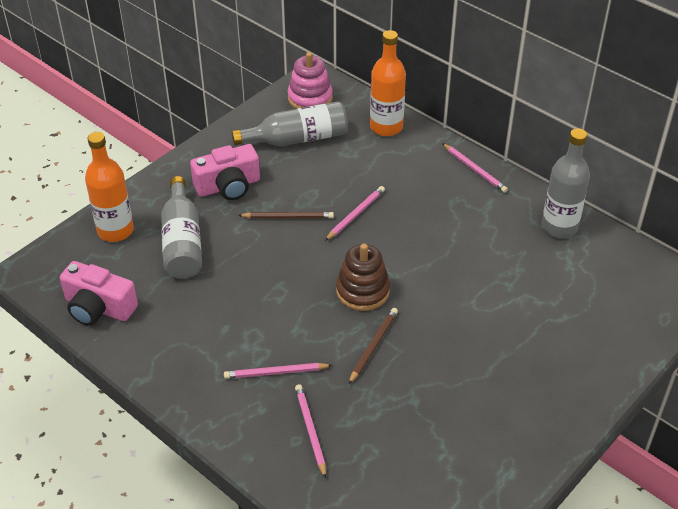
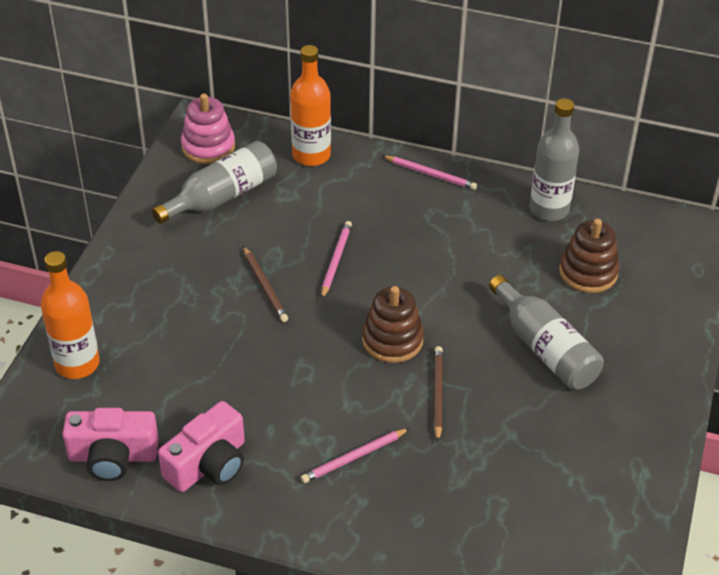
camera: 25 degrees left, 0 degrees up
(182, 242) = (163, 351): grey bottle -> grey bottle (545, 348)
(228, 186) = (177, 273): pink camera -> pink camera (209, 464)
(288, 217) = (265, 286): brown pencil -> brown pencil turned 90 degrees clockwise
(310, 430) = (426, 504): pink pencil -> none
(562, 289) = (588, 272): none -> brown stacking toy

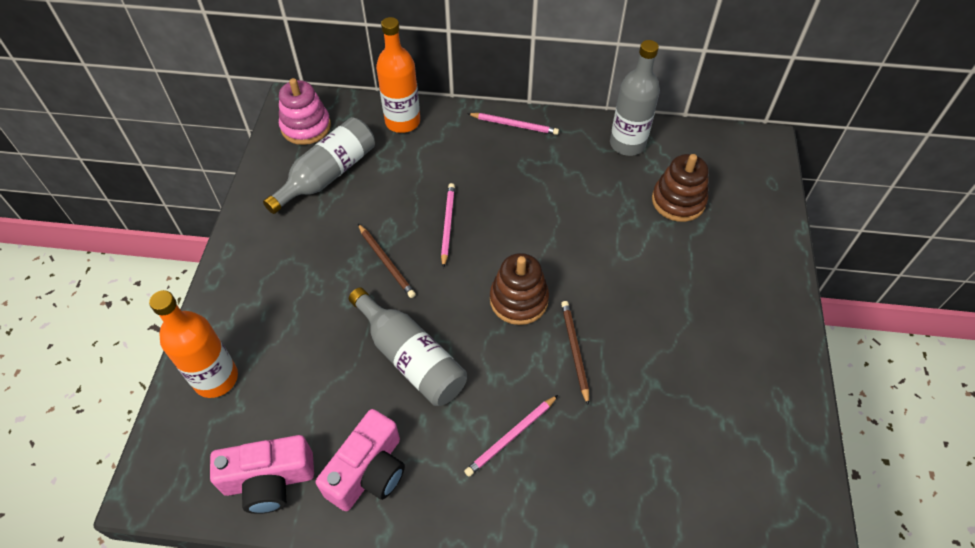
camera: 10 degrees left, 10 degrees up
(545, 348) = (661, 285): grey bottle -> grey bottle (411, 357)

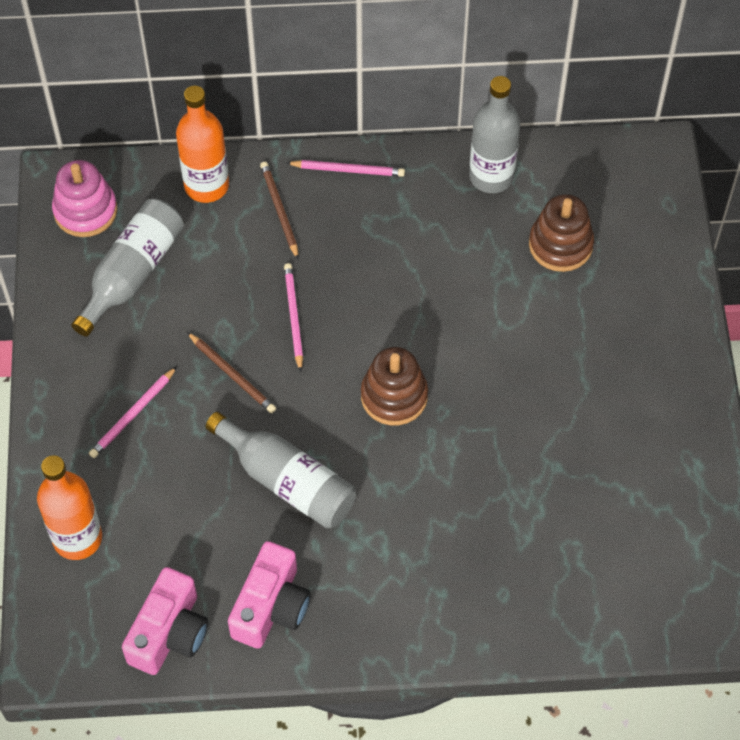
camera: 10 degrees left, 5 degrees up
(269, 481) = (169, 633): pink camera -> pink camera turned 45 degrees counterclockwise
(511, 437) = (413, 548): pink pencil -> pink pencil (133, 415)
(574, 350) = (465, 444): brown pencil -> brown pencil (279, 210)

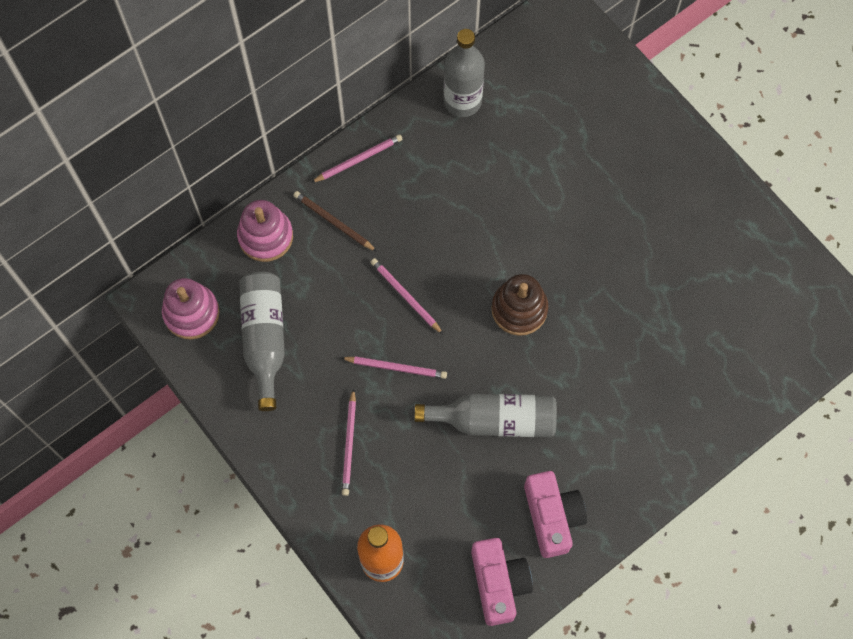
camera: 35 degrees left, 10 degrees up
(206, 186) = (265, 236): orange bottle -> pink stacking toy
(232, 375) = (396, 367): brown pencil -> pink pencil
(560, 245) = (547, 123): brown stacking toy -> none

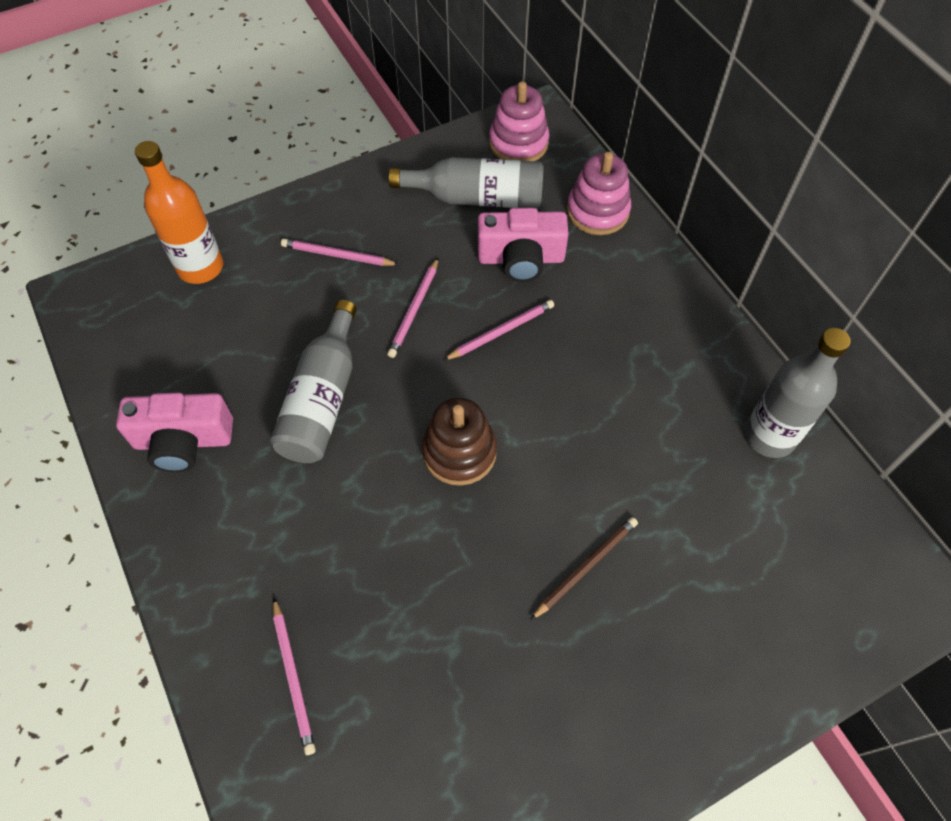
camera: 100 degrees right, 10 degrees down
(333, 222) = (608, 274): brown pencil -> brown pencil (586, 567)
(358, 159) = (688, 309): pink pencil -> pink pencil (293, 677)
(499, 583) = (130, 371): pink camera -> pink camera (521, 258)

